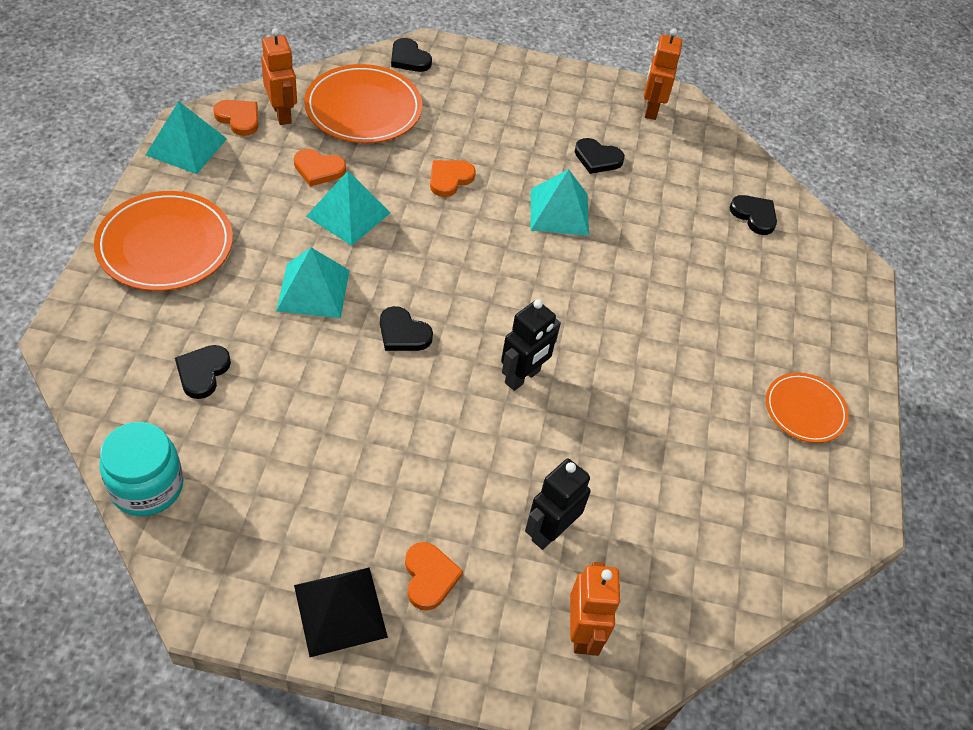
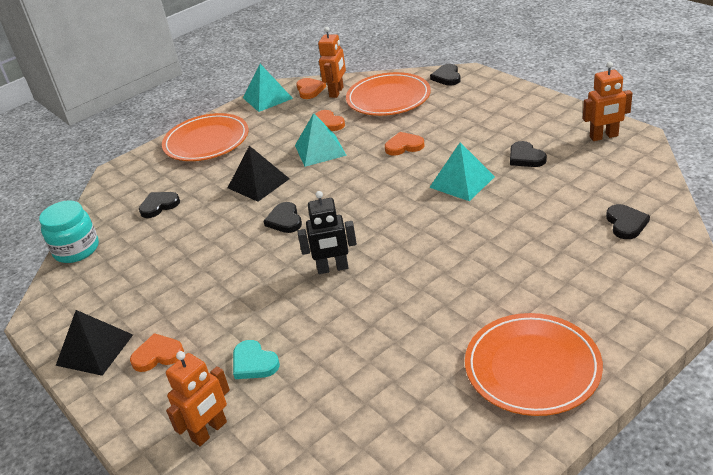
camera: 50 degrees right, 15 degrees down
(313, 290) = (258, 183): turquoise pyramid -> black pyramid
(429, 577) = (157, 355): orange heart -> orange heart turned 135 degrees counterclockwise
(550, 531) = (254, 363): black robot -> turquoise heart
(651, 109) = (604, 136): orange robot -> orange robot turned 150 degrees counterclockwise
(805, 410) = (532, 367): orange plate -> orange plate, size x1.67

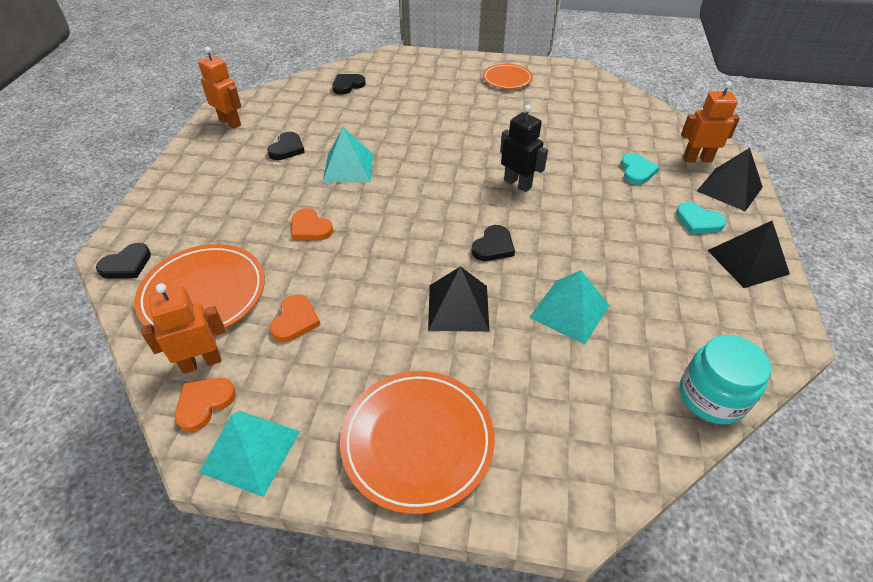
camera: 135 degrees left, 10 degrees up
(151, 417) = (729, 189): none -> black pyramid
(157, 355) = (698, 221): orange heart -> turquoise heart
(159, 206) = (576, 376): black heart -> none
(320, 150) = (359, 292): turquoise pyramid -> turquoise pyramid (569, 311)
(532, 367) = (507, 79): orange plate -> orange plate, size x0.60

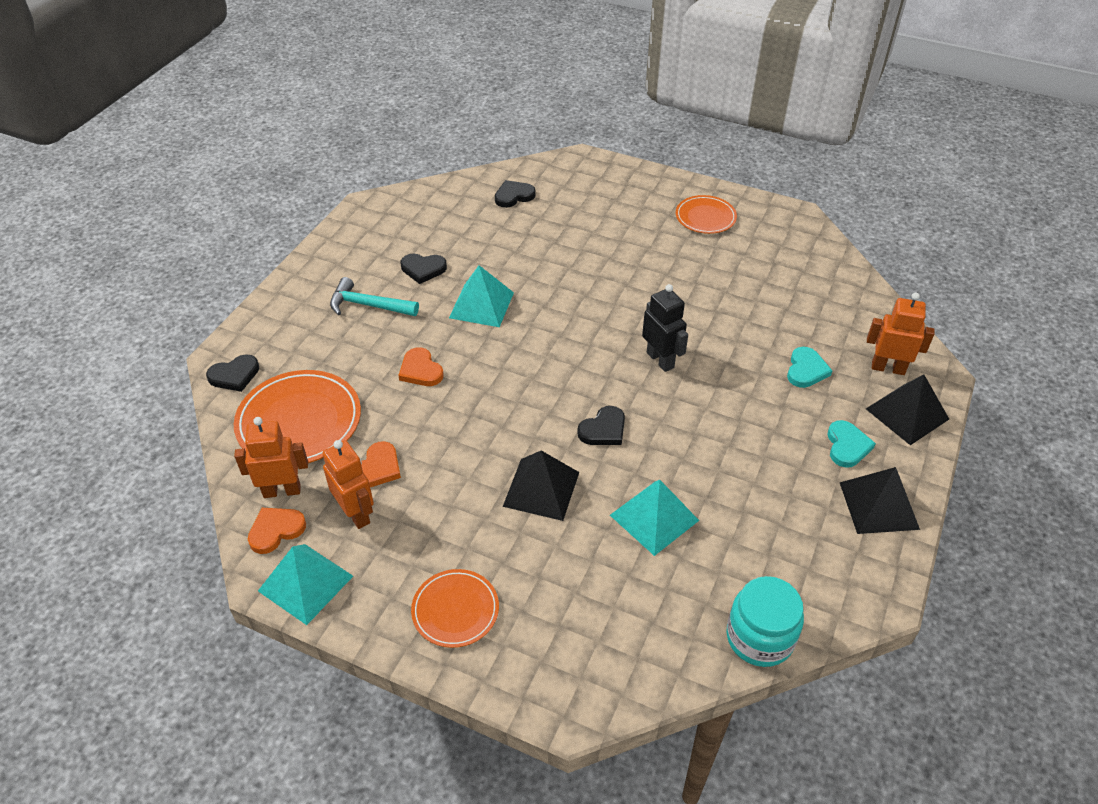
camera: 15 degrees right, 0 degrees up
(230, 122) = (372, 224): orange robot -> orange robot (356, 513)
(245, 184) = (368, 305): none -> turquoise hammer
(287, 148) = (423, 269): black heart -> black heart turned 60 degrees clockwise
(417, 441) = (455, 610): orange plate -> orange plate, size x0.60
(698, 221) = (847, 446): turquoise heart -> turquoise heart turned 135 degrees counterclockwise

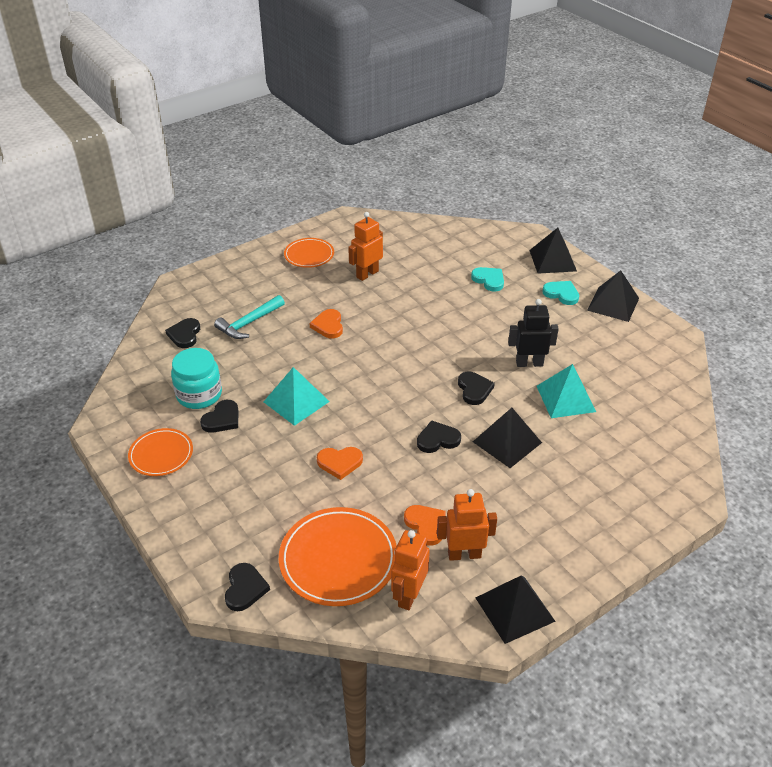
camera: 60 degrees left, 5 degrees down
(276, 530) = (449, 612): orange heart -> orange heart (328, 326)
(305, 583) = (515, 609): turquoise pyramid -> black pyramid
(368, 305) = (235, 468): turquoise hammer -> turquoise hammer (249, 323)
(455, 610) = (587, 528): orange plate -> orange plate (161, 454)
(504, 429) = (437, 439): none -> black heart
(660, 360) = (430, 336): black robot -> black robot (529, 363)
(759, 637) = (680, 394): turquoise jar -> turquoise jar (199, 395)
(888, 368) = (512, 249): orange robot -> orange robot (367, 274)

